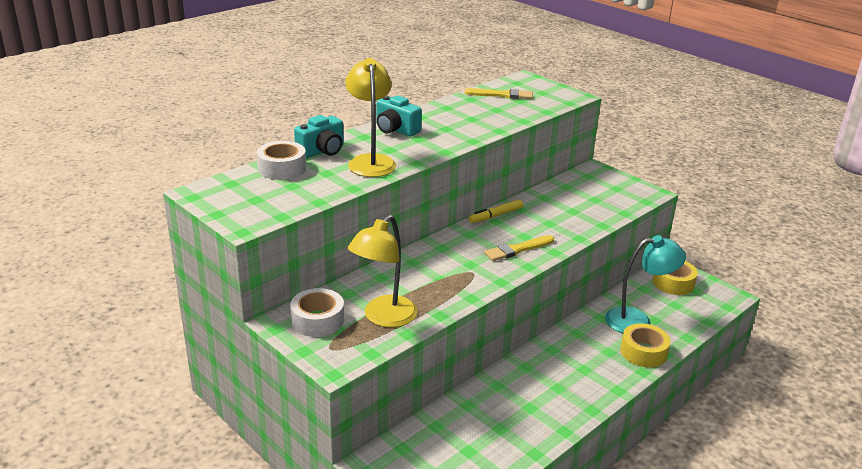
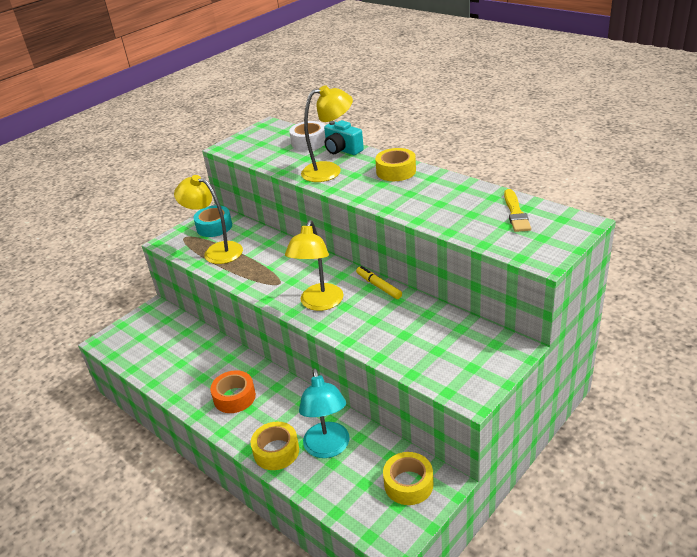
camera: 90 degrees right, 5 degrees up
(317, 320) = (214, 227): white tape -> turquoise tape
(395, 130) = (396, 171): turquoise camera -> yellow tape
(517, 249) = (319, 303): yellow brush -> yellow lamp
(566, 380) = (234, 397): none -> orange tape

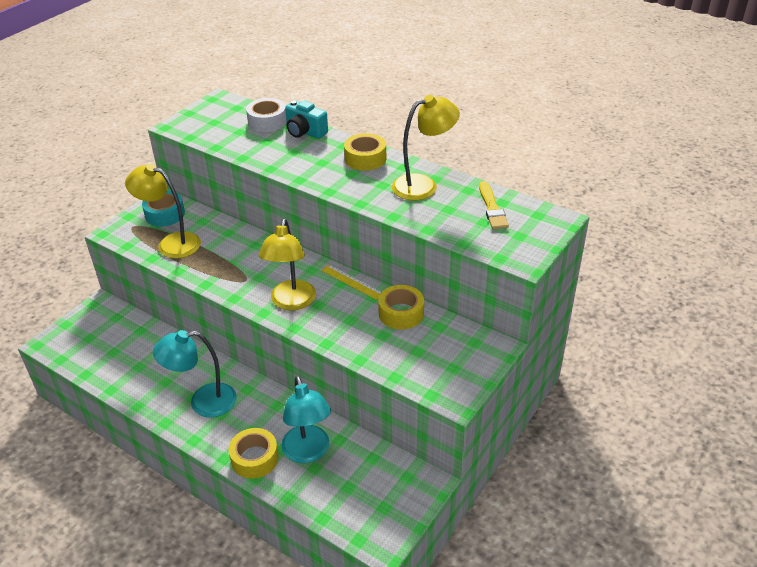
camera: 10 degrees left, 5 degrees up
(234, 397) = (203, 402): orange tape -> turquoise lamp
(329, 171) = (294, 157): yellow lamp -> yellow lamp (423, 185)
(378, 286) = (351, 282): yellow marker -> yellow ruler
(408, 484) = (393, 485): yellow tape -> yellow tape (401, 313)

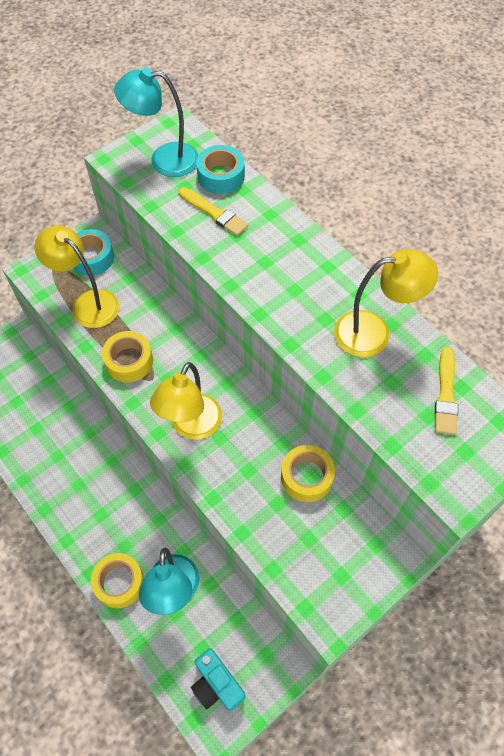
camera: 15 degrees right, 20 degrees up
(203, 402) = (87, 494): turquoise lamp -> turquoise lamp (164, 160)
(267, 121) = (221, 176): white tape -> turquoise tape
(270, 142) = (214, 213): none -> yellow brush
(305, 132) = (259, 205): turquoise camera -> turquoise camera (216, 684)
(351, 282) = (265, 414): yellow ruler -> none
(365, 159) = (317, 268): yellow tape -> yellow tape (129, 361)

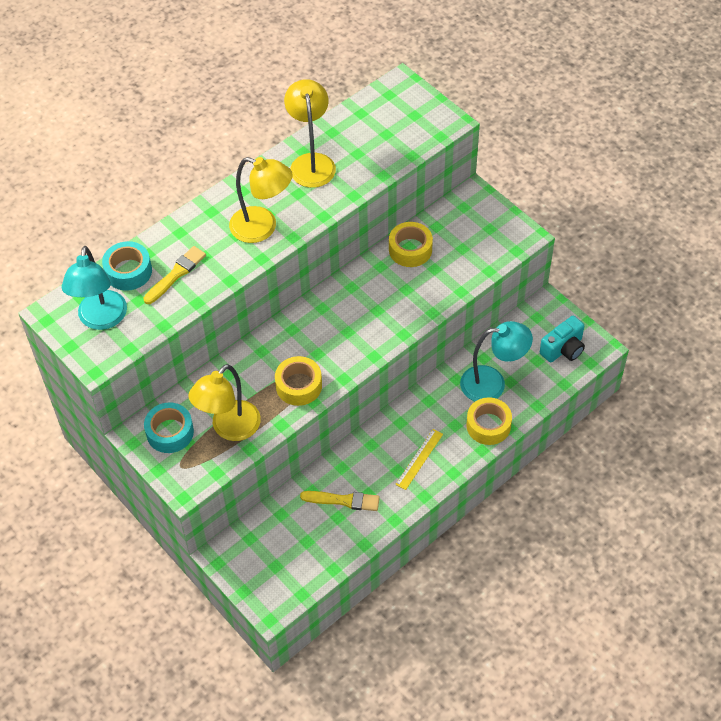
camera: 90 degrees left, 5 degrees down
(88, 506) = (419, 459): none -> yellow ruler
(191, 426) = (366, 331): yellow lamp -> yellow lamp (262, 228)
(446, 395) = (368, 122): yellow brush -> yellow brush (343, 500)

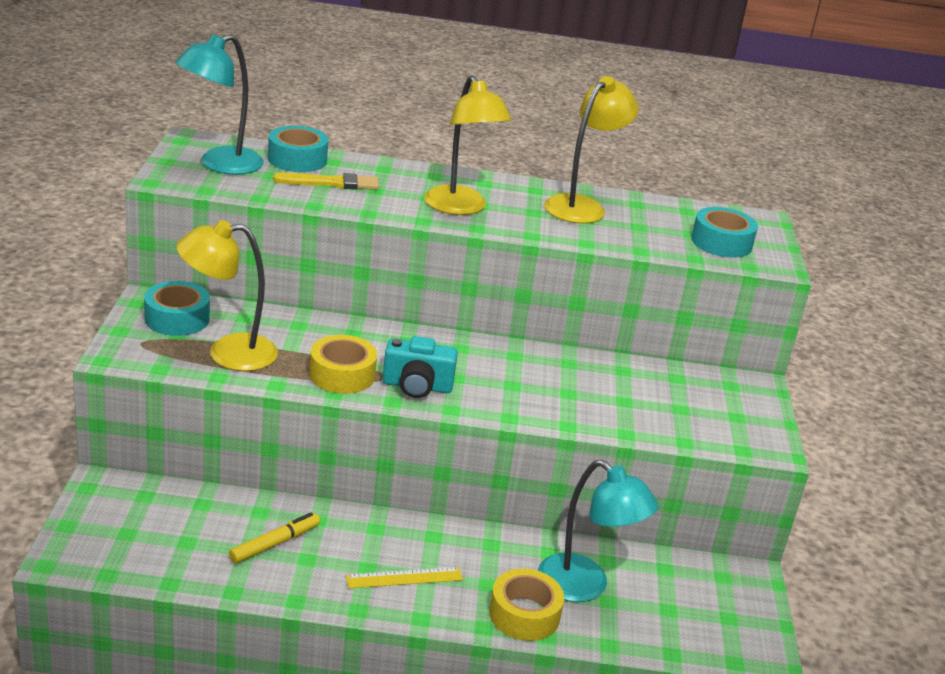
camera: 40 degrees right, 25 degrees down
(343, 500) = (275, 544): yellow brush -> yellow marker
(407, 127) = (721, 242): none -> turquoise tape
(410, 249) = (620, 373): yellow tape -> none
(563, 349) = (716, 625): turquoise camera -> turquoise camera (417, 386)

